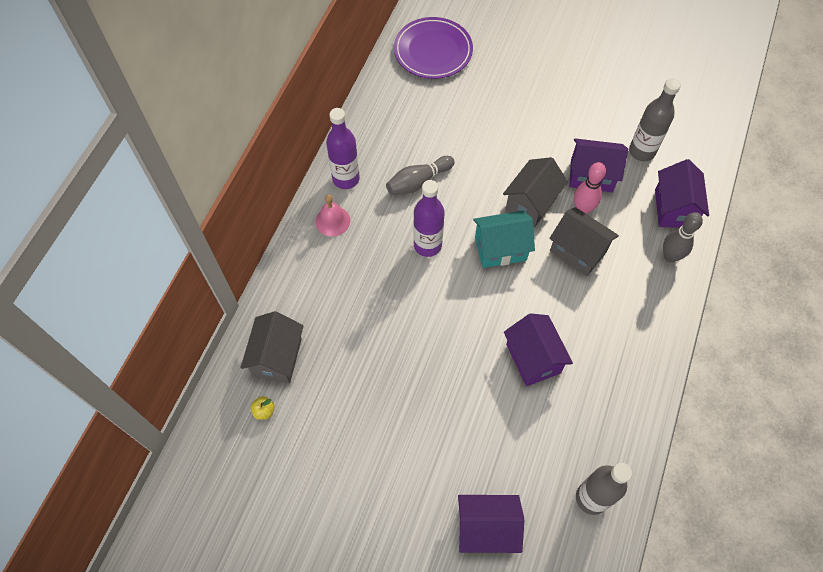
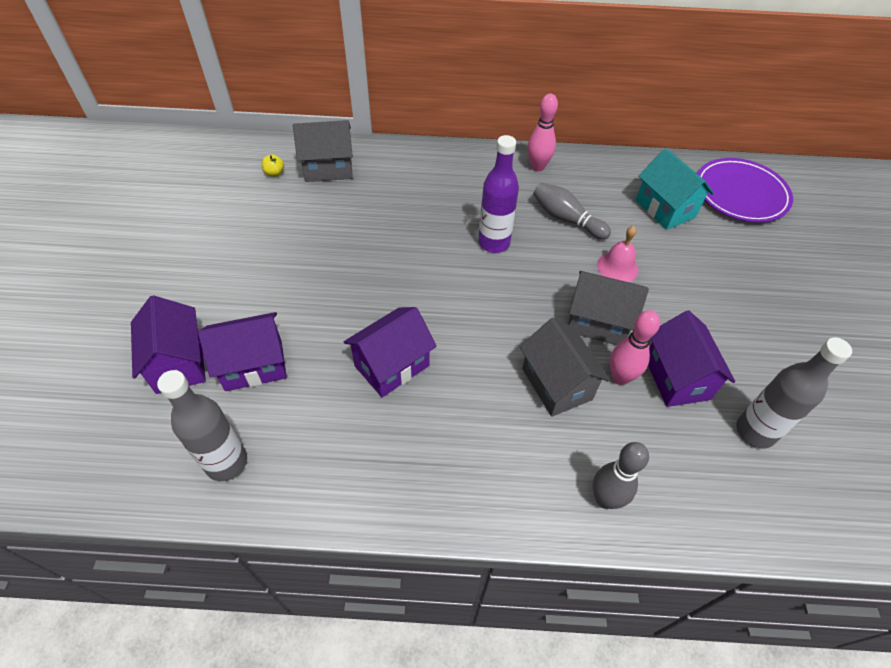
camera: 70 degrees right, 10 degrees down
(332, 221) = (485, 169): pink bell -> pink bell (617, 267)
(346, 179) = (537, 167): purple bottle -> pink bowling pin
(500, 249) = (521, 305): turquoise house -> turquoise house (665, 209)
(578, 251) = (556, 384): grey house -> grey house turned 45 degrees counterclockwise
(674, 208) = (687, 491): purple house -> purple house (254, 365)

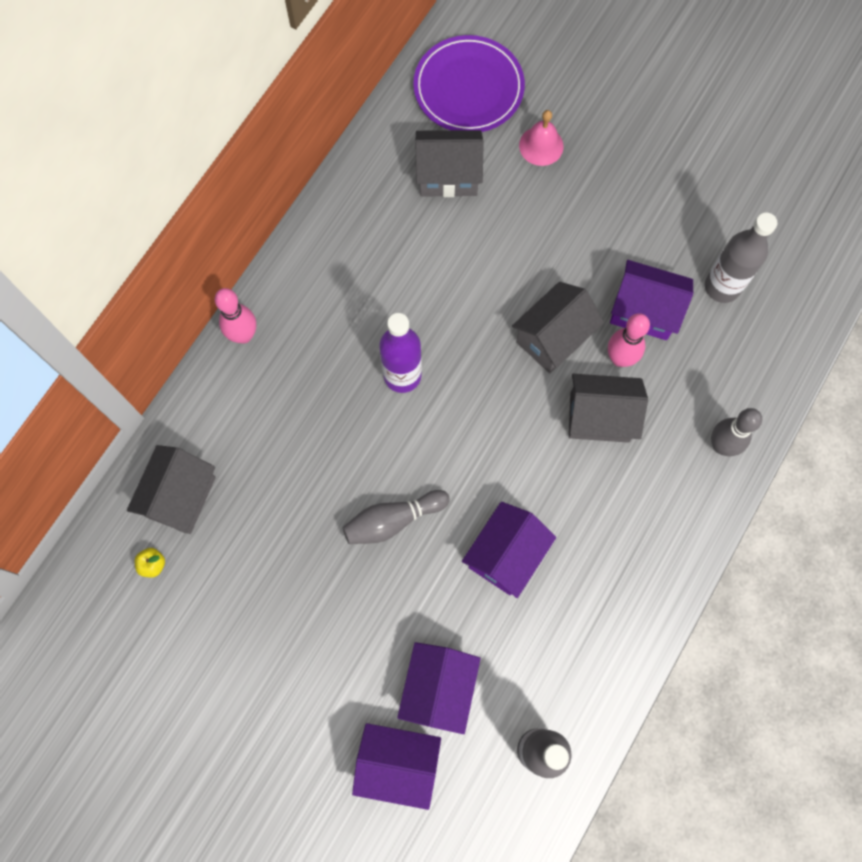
camera: 60 degrees left, 20 degrees up
(392, 365) = (506, 555): purple house -> purple house turned 45 degrees clockwise
(537, 167) = (313, 262): pink bowling pin -> pink bowling pin (243, 335)
(566, 219) = (408, 282): grey bowling pin -> grey bowling pin (393, 520)
(617, 267) = (498, 276): pink bell -> pink bell (541, 146)
(665, 209) = (448, 176): turquoise house -> grey house

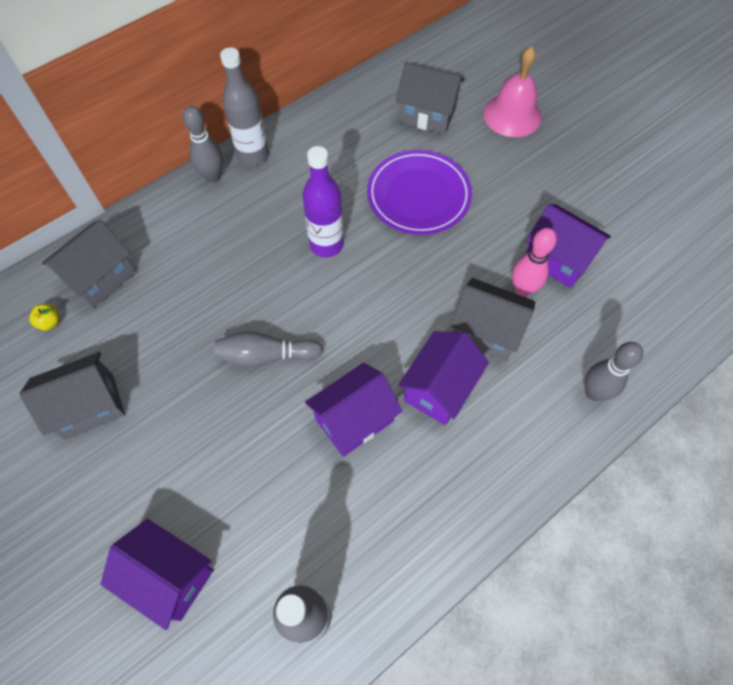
camera: 20 degrees right, 10 degrees down
(243, 335) = (212, 177): pink bowling pin -> grey bowling pin
(438, 688) = (240, 519): purple house -> purple house (439, 389)
(468, 88) = (468, 62): purple plate -> purple plate (418, 195)
(541, 146) = (512, 115): pink bell -> pink bell, size x1.51
(553, 338) = (468, 256): grey house -> grey house (89, 406)
(722, 287) = (636, 261): grey bottle -> grey bottle (253, 155)

